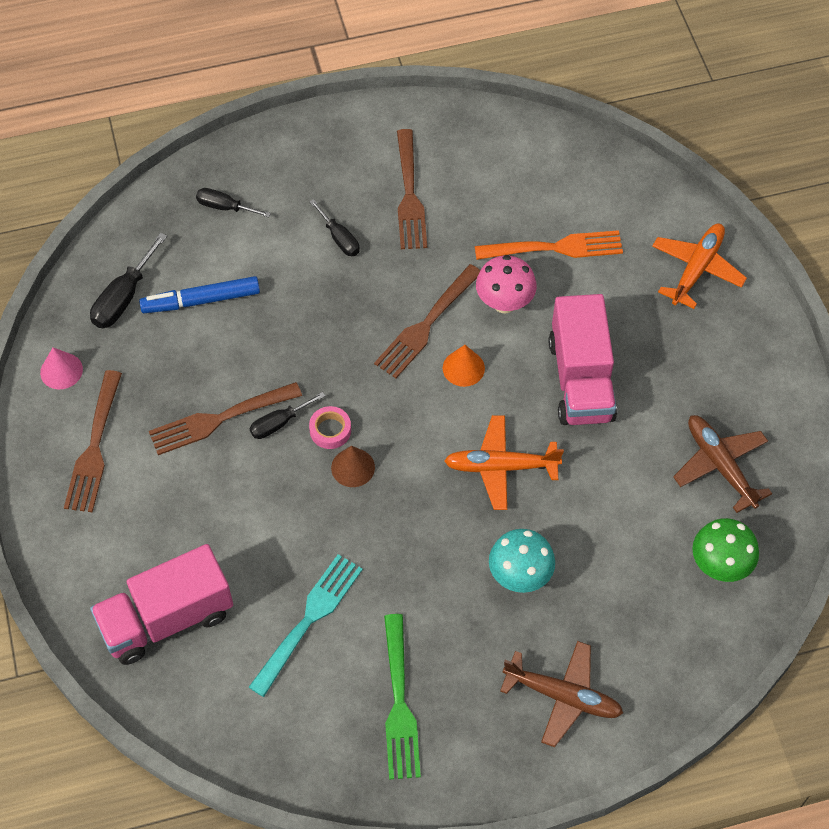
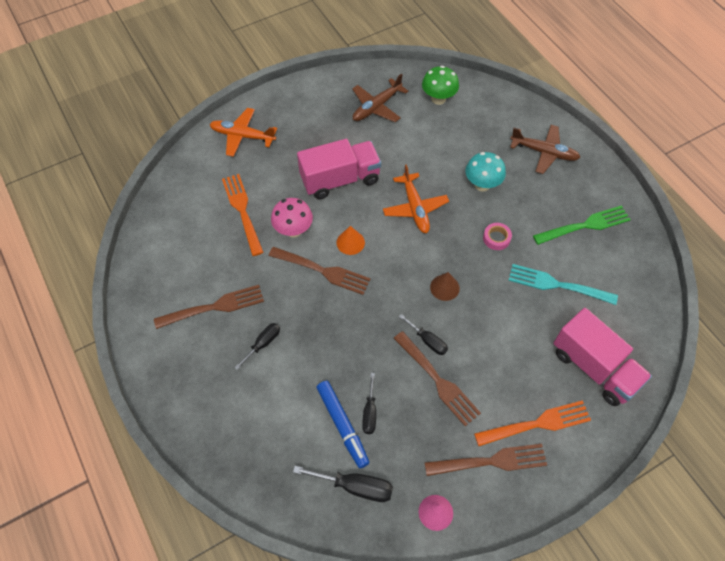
camera: 105 degrees left, 0 degrees up
(118, 515) = (536, 424): none -> orange fork
(224, 207) = (250, 435): black screwdriver -> black screwdriver (370, 412)
(330, 430) = (422, 308): pink tape -> pink tape (496, 238)
(562, 696) = (544, 152): brown plane -> brown plane turned 105 degrees clockwise

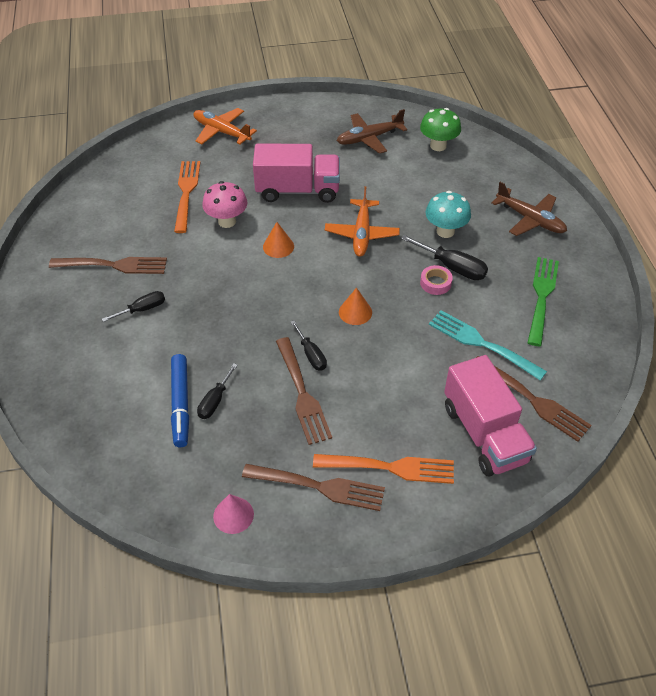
camera: 20 degrees right, 10 degrees down
(322, 271) = (236, 263): brown fork -> brown fork (531, 400)
(355, 486) = (163, 463): black screwdriver -> black screwdriver (452, 267)
(444, 287) = (355, 312): brown cone -> orange cone
(584, 226) = (542, 297): green fork -> green fork turned 75 degrees counterclockwise

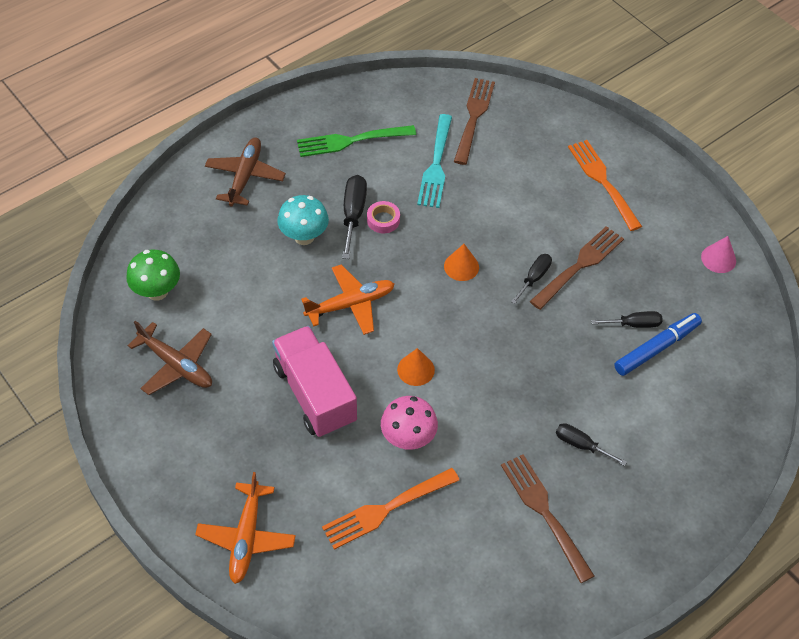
camera: 120 degrees left, 5 degrees up
(318, 487) = (654, 218): brown fork -> none
(484, 434) = (528, 136): pink truck -> none

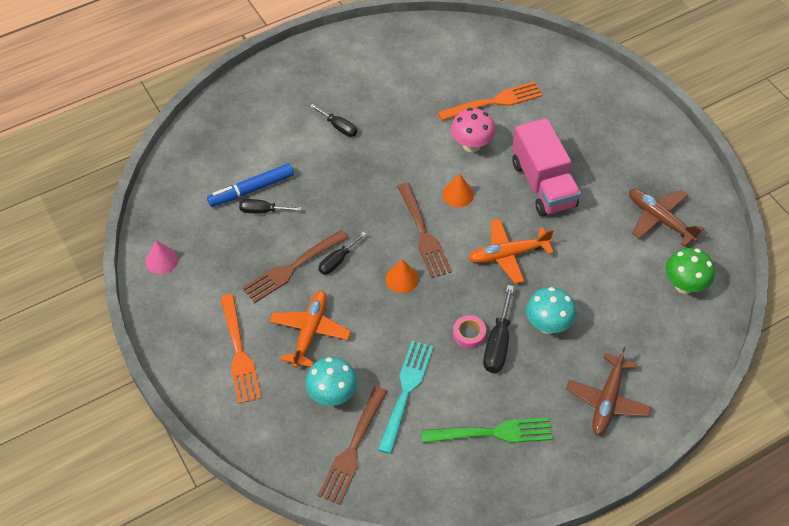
camera: 170 degrees left, 0 degrees up
(246, 537) = (596, 96): orange plane -> orange plane (310, 332)
(503, 155) = (332, 395): none -> turquoise mushroom
(545, 513) = (378, 88): brown fork -> brown fork (423, 233)

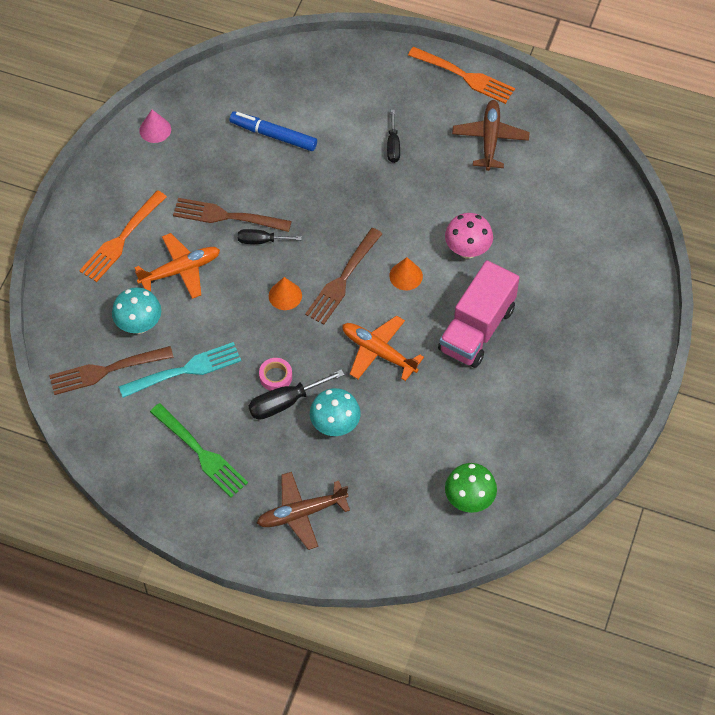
camera: 50 degrees right, 5 degrees up
(262, 211) = (261, 157): black screwdriver -> none
(493, 102) = (531, 234): orange fork -> orange fork (464, 76)
(660, 219) = (523, 439): brown plane -> brown plane (490, 139)

